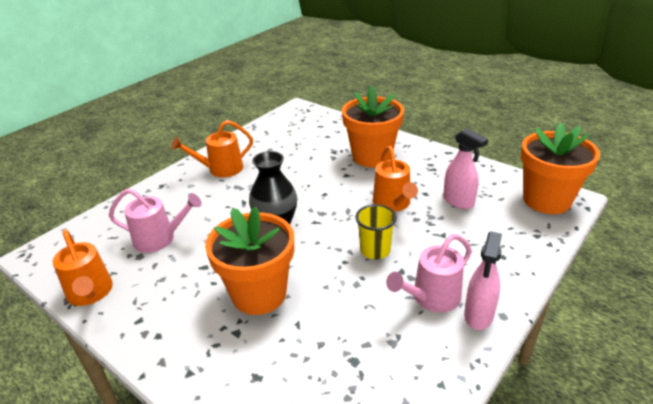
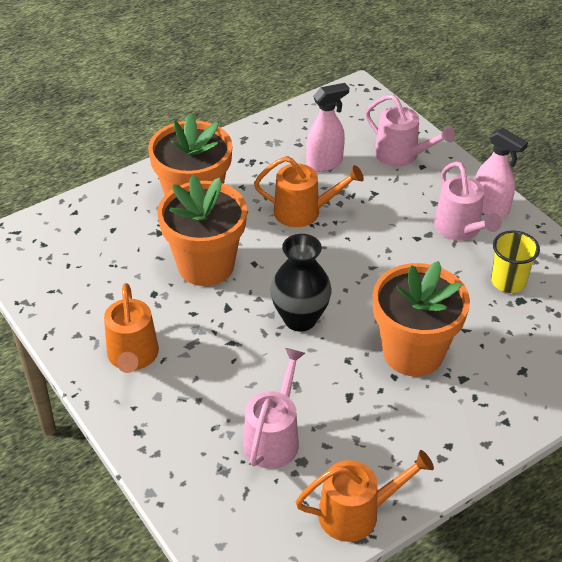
camera: 75 degrees left, 10 degrees up
(375, 250) = (378, 248): yellow cup -> yellow cup (508, 282)
(506, 241) = (401, 155): none -> pink watering can
(546, 200) = (352, 106): orange flower pot -> orange flower pot (206, 265)

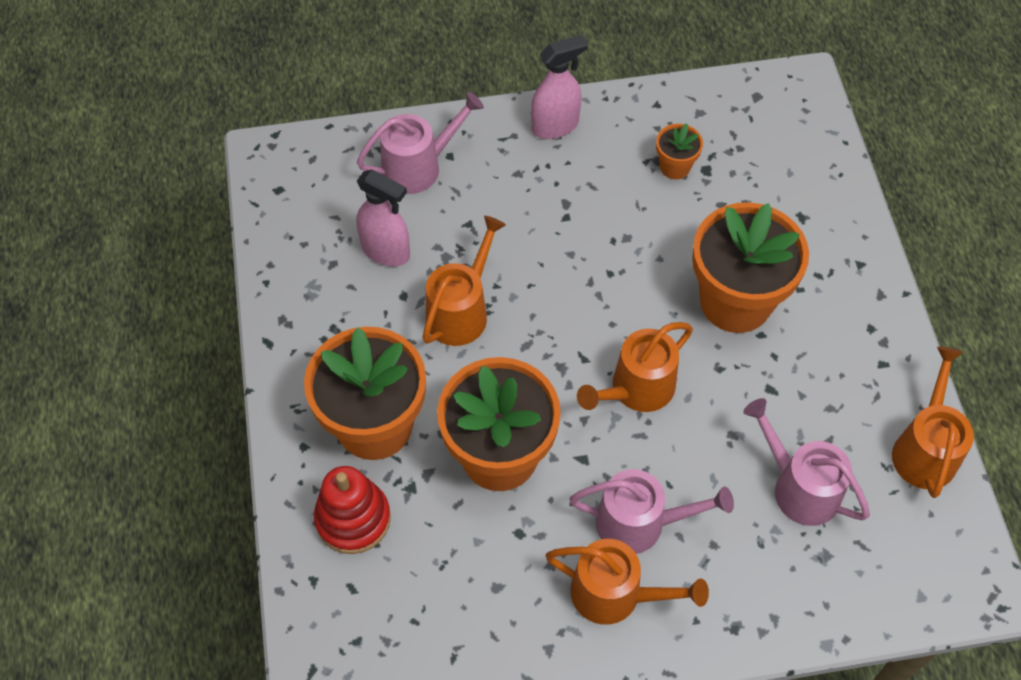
camera: 65 degrees left, 15 degrees up
(124, 214) = (353, 519): none -> red stacking toy
(300, 319) = (636, 389): black vase -> orange watering can
(325, 163) = (386, 251): pink spray bottle -> pink spray bottle turned 120 degrees clockwise
(460, 229) = (573, 170): pink watering can -> pink watering can (639, 523)
(508, 282) = (675, 167): yellow cup -> orange flower pot

